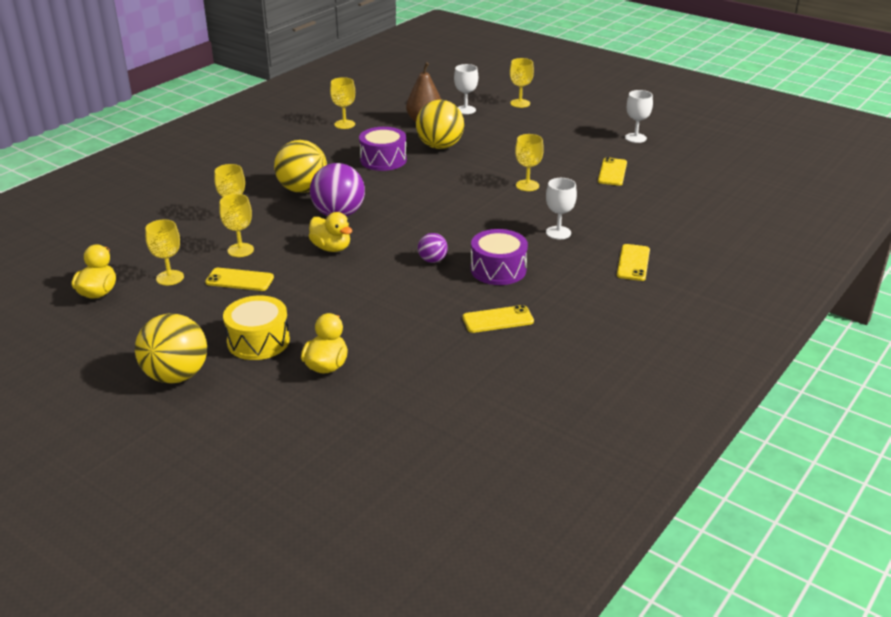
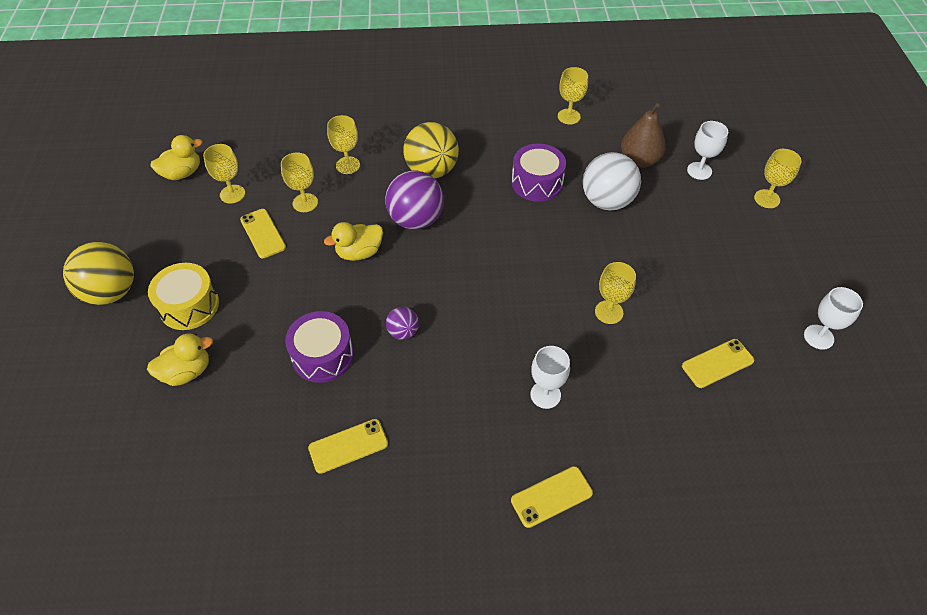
camera: 50 degrees right, 20 degrees up
(331, 248) = (359, 252): yellow duck -> yellow duck turned 60 degrees clockwise
(440, 146) = (607, 201): yellow ball -> white ball
(498, 269) = (432, 390): purple drum -> purple drum (323, 355)
(498, 320) = (348, 446): yellow phone -> yellow phone turned 60 degrees counterclockwise

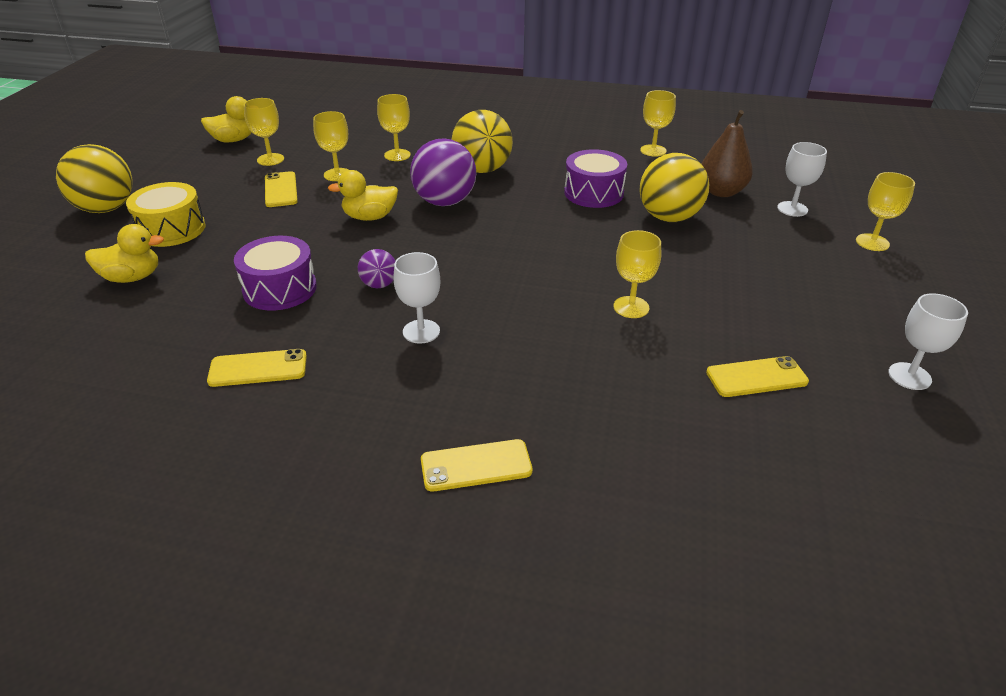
camera: 15 degrees right, 15 degrees down
(545, 395) = (517, 366): white goblet -> white goblet (421, 331)
(607, 201) = (669, 217): white ball -> yellow ball

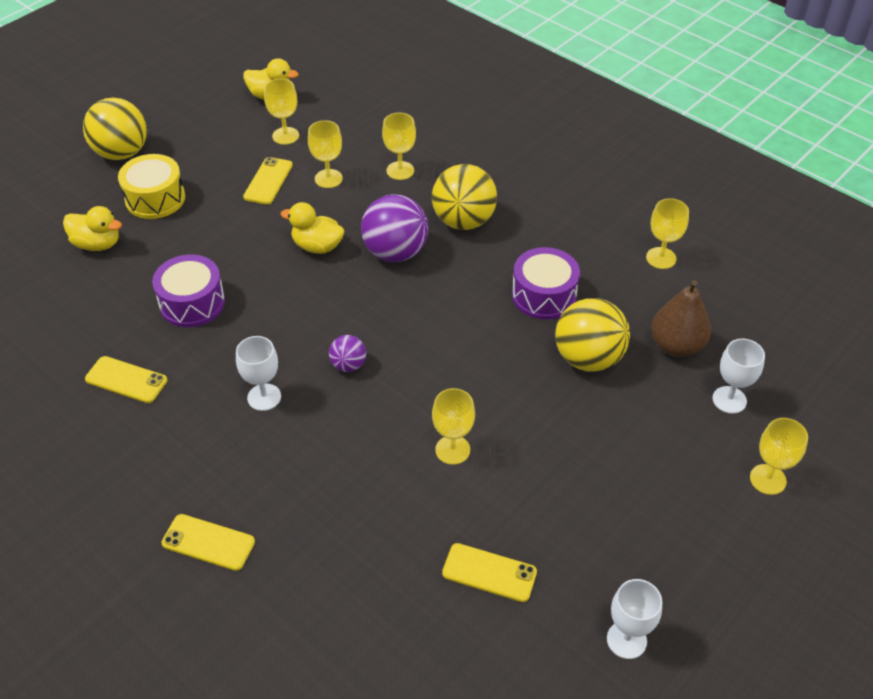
camera: 30 degrees right, 10 degrees up
(379, 284) = (269, 331): purple ball -> purple ball (348, 365)

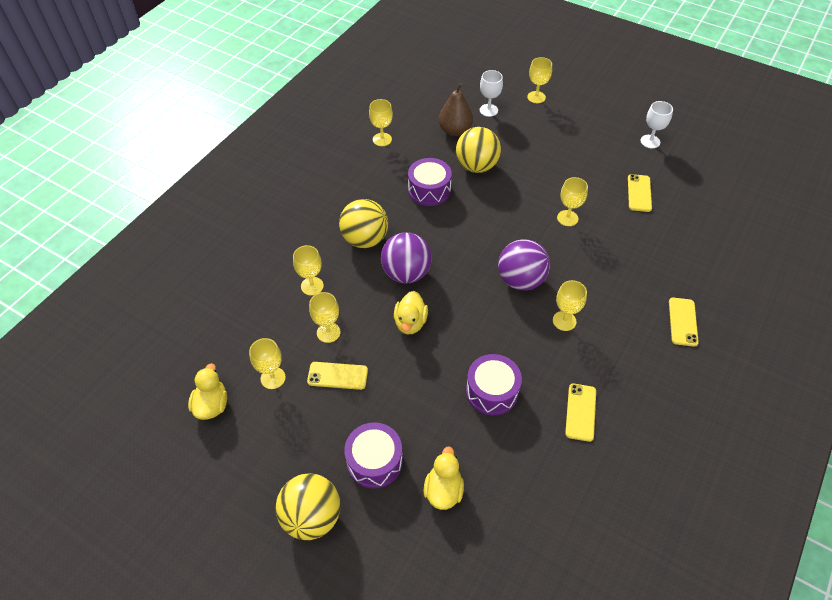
camera: 100 degrees left, 5 degrees up
(155, 198) = (374, 461): yellow drum -> purple drum
(264, 397) = (564, 321): white goblet -> yellow goblet
(348, 365) = (520, 280): purple ball -> purple ball, size x1.96

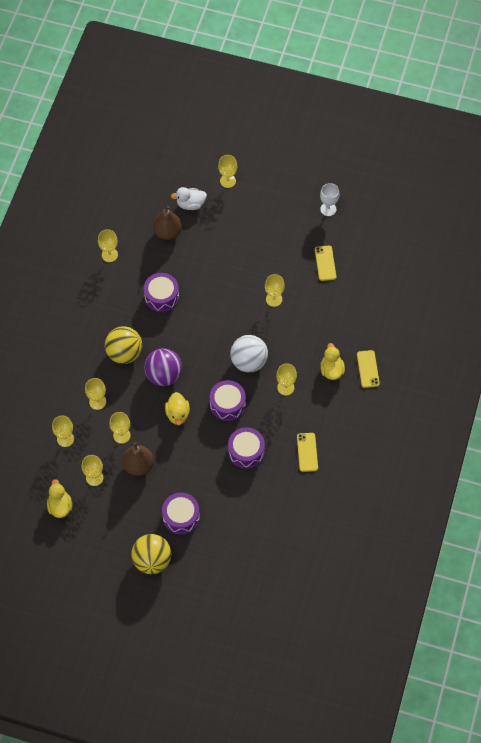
camera: 15 degrees left, 10 degrees up
(254, 321) = (65, 439): none -> yellow goblet
(337, 376) = (138, 465): yellow phone -> brown pear
(443, 490) = (229, 524): yellow duck -> yellow duck (331, 370)
(476, 166) = (193, 265): yellow ball -> none
(480, 325) = (227, 404): none -> purple drum
(488, 110) = (190, 204): white goblet -> white duck
(520, 280) = (249, 361): purple ball -> white ball

